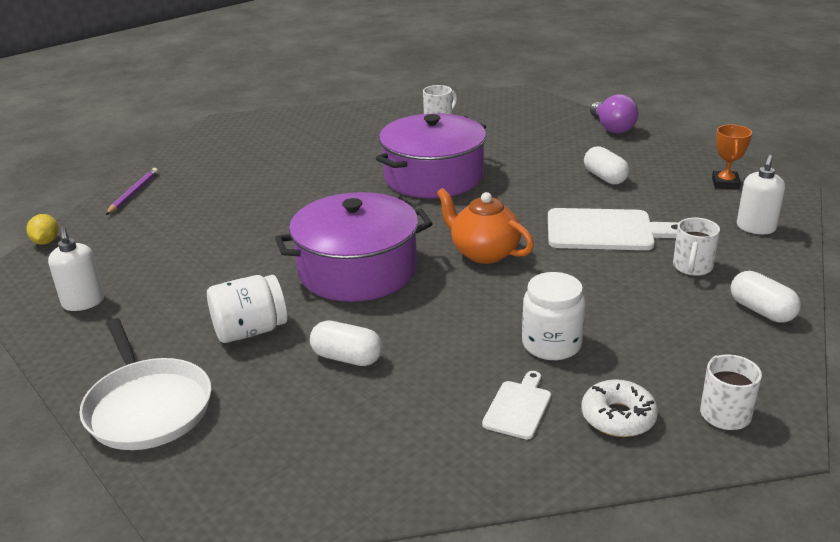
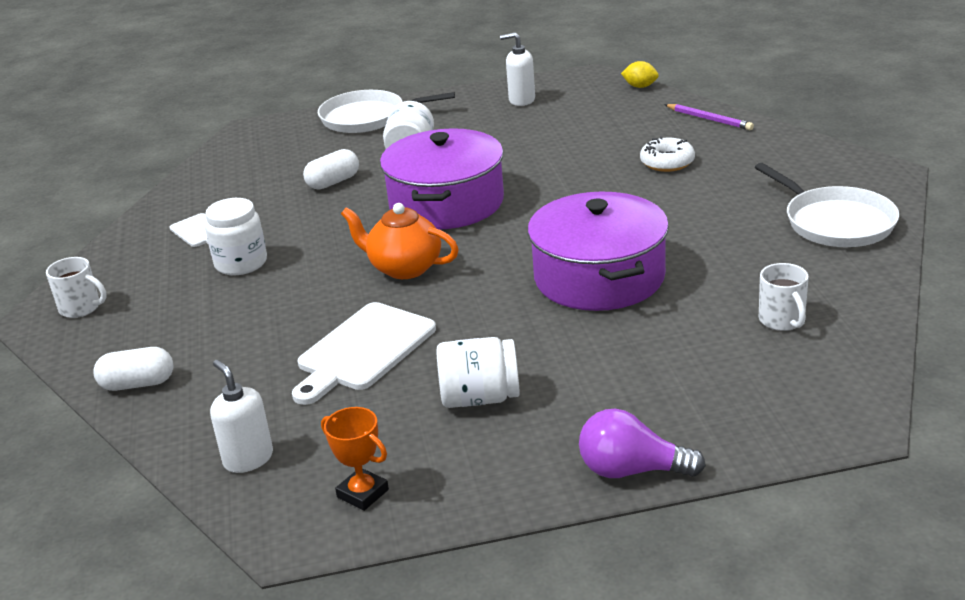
camera: 120 degrees right, 0 degrees up
(307, 125) = (835, 222): none -> white pan
(484, 253) = (404, 268): orange teapot -> orange teapot turned 135 degrees counterclockwise
(605, 177) = (480, 398): white capsule -> white jar
(618, 417) = (139, 265): white donut -> white donut (667, 162)
(692, 267) = (240, 376): white mug -> none

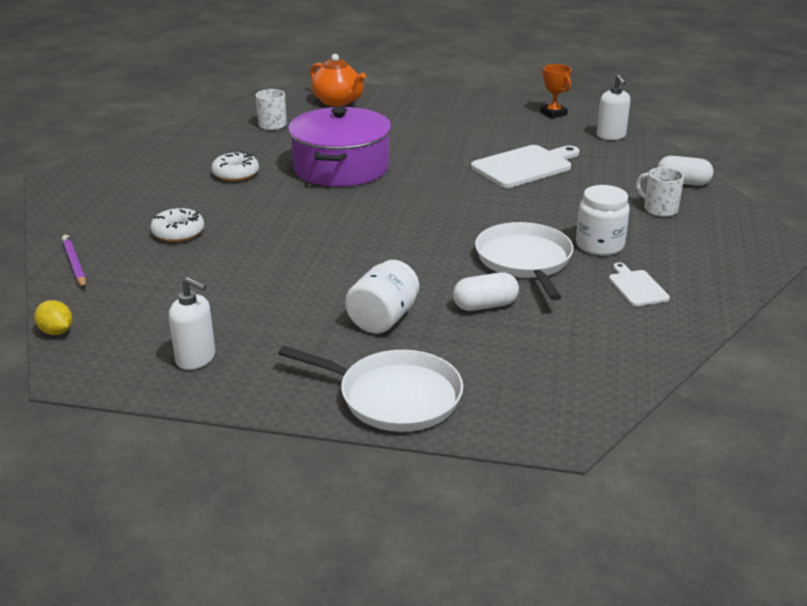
camera: 160 degrees left, 0 degrees up
(81, 308) = (742, 243): white mug -> white mug (659, 209)
(404, 268) = (467, 207): orange teapot -> orange teapot (337, 102)
(446, 203) = (394, 250): purple pot -> none
(480, 398) = (470, 131): white jar -> none
(631, 470) = (421, 96): purple light bulb -> none
(710, 233) = (235, 174): none -> white donut
(835, 222) = (153, 159): white pan -> white pan (524, 260)

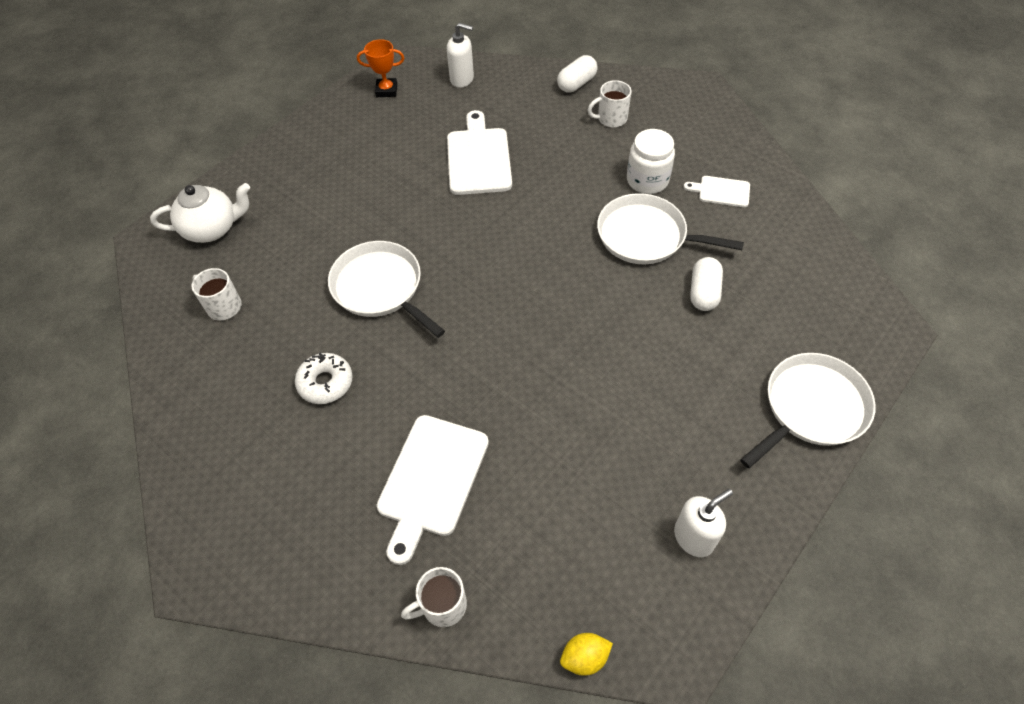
camera: 60 degrees left, 25 degrees up
(74, 264) = (442, 605): purple pencil -> white mug
(178, 232) = (431, 480): white donut -> white cutting board
(337, 102) = (212, 229): orange teapot -> white teapot
(341, 167) = (380, 288): purple pot -> white pan
(383, 319) = (691, 369): white jar -> none

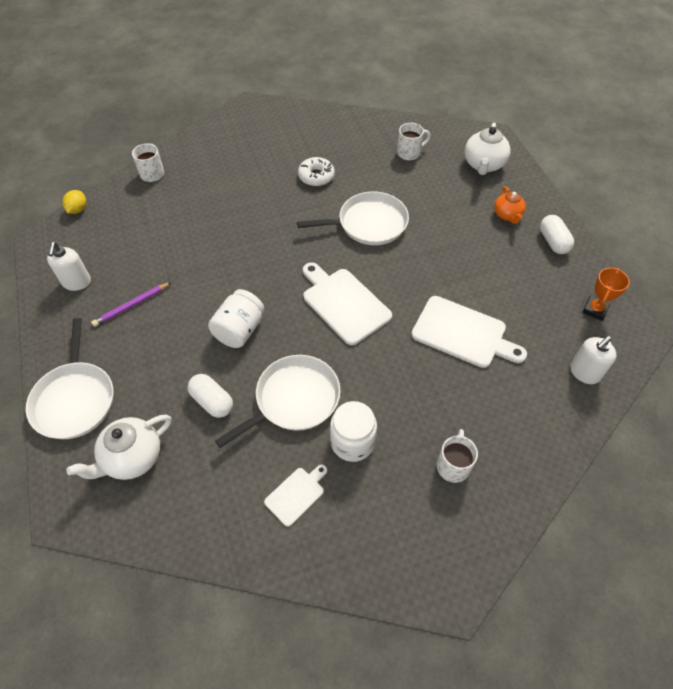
camera: 120 degrees right, 0 degrees up
(293, 181) = (507, 215): none -> orange teapot
(431, 480) = (217, 194): white cutting board -> white cutting board (344, 303)
(576, 84) = (526, 467): white capsule -> white capsule (553, 242)
(612, 320) = (239, 330): none -> white jar
(671, 444) = (131, 306): none -> purple pencil
(807, 316) = (132, 458): none -> white teapot

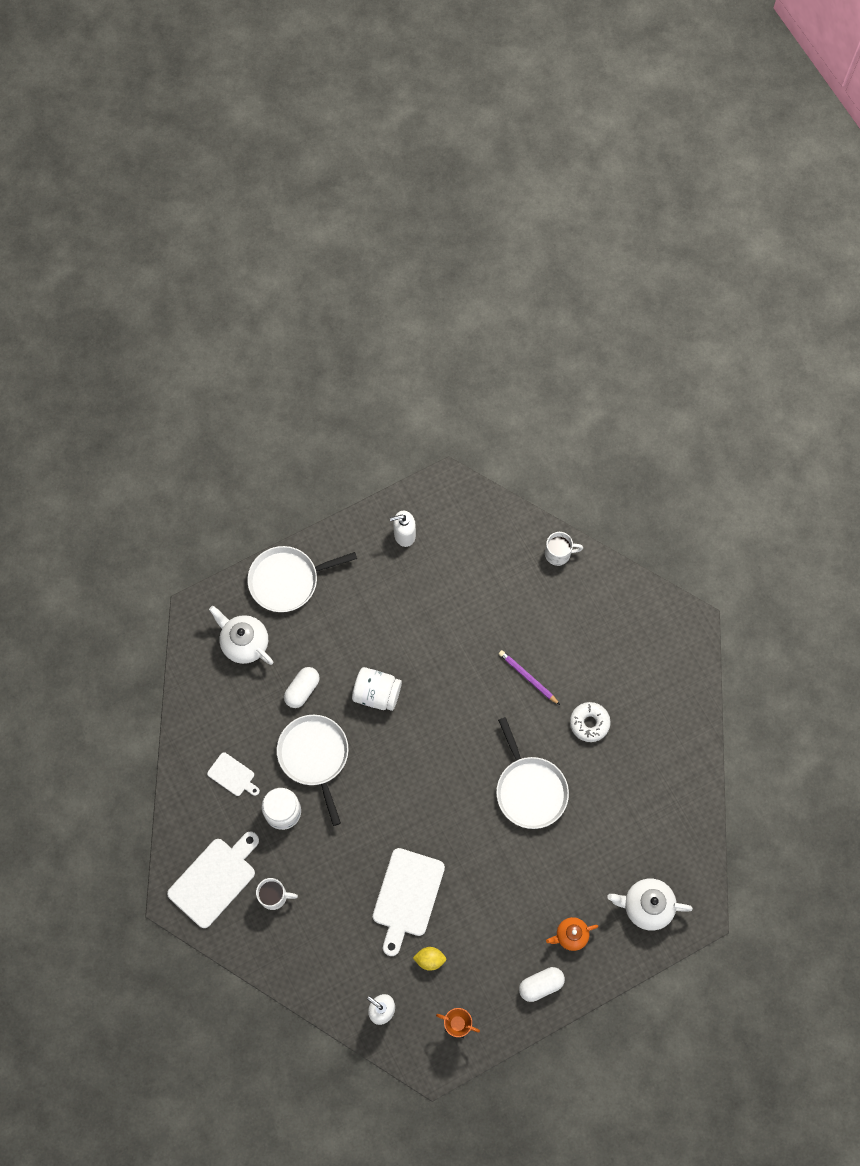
camera: 80 degrees right, 15 degrees up
(78, 209) = (493, 500): yellow lemon -> yellow lemon (430, 959)
(131, 306) = (387, 592): purple pencil -> purple pencil (528, 677)
(294, 399) = (314, 756): white pan -> white pan turned 150 degrees counterclockwise
(344, 303) = (423, 781): white cutting board -> white cutting board (214, 879)
(409, 153) = (649, 820): white mug -> none

